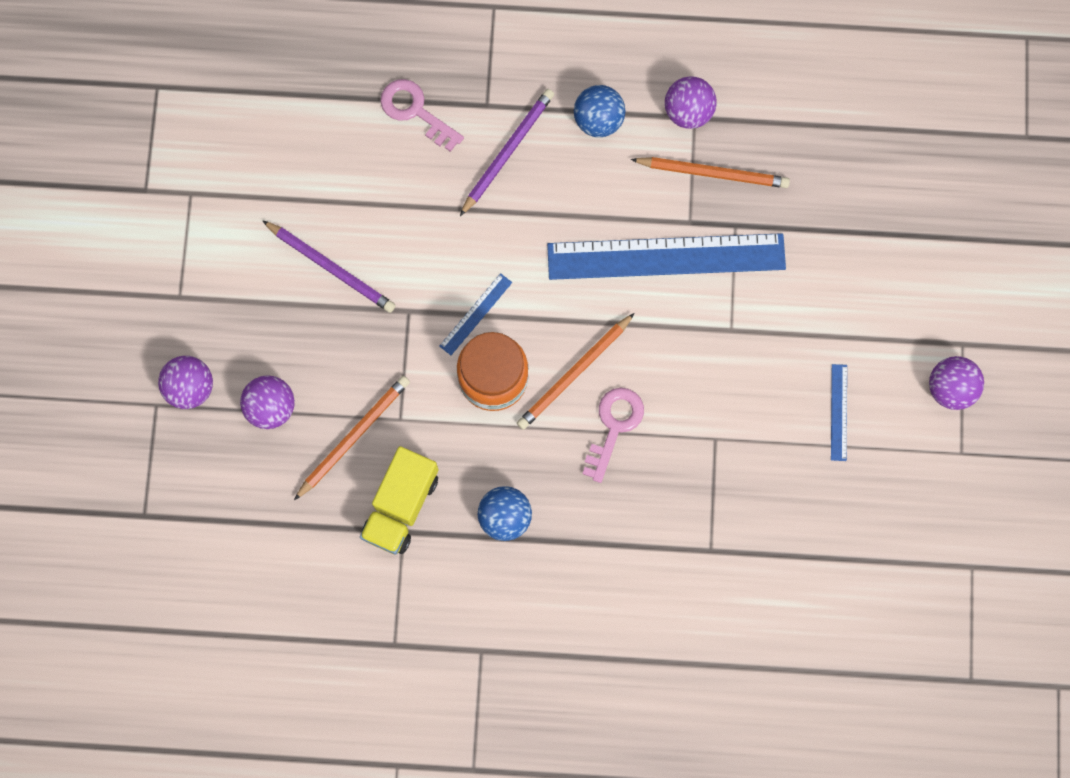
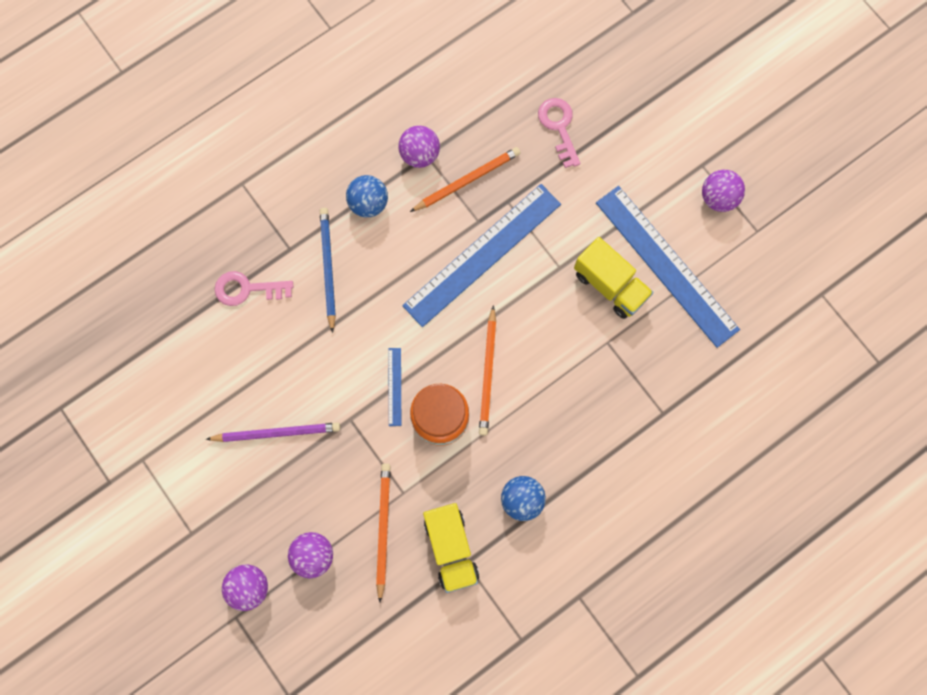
camera: 40 degrees left, 0 degrees up
(507, 151) = (328, 268): purple pencil -> blue pencil
(614, 426) = (540, 386): pink key -> pink key (559, 127)
(766, 386) = (610, 285): none -> yellow truck
(838, 412) = (666, 265): blue ruler -> blue ruler, size x2.46

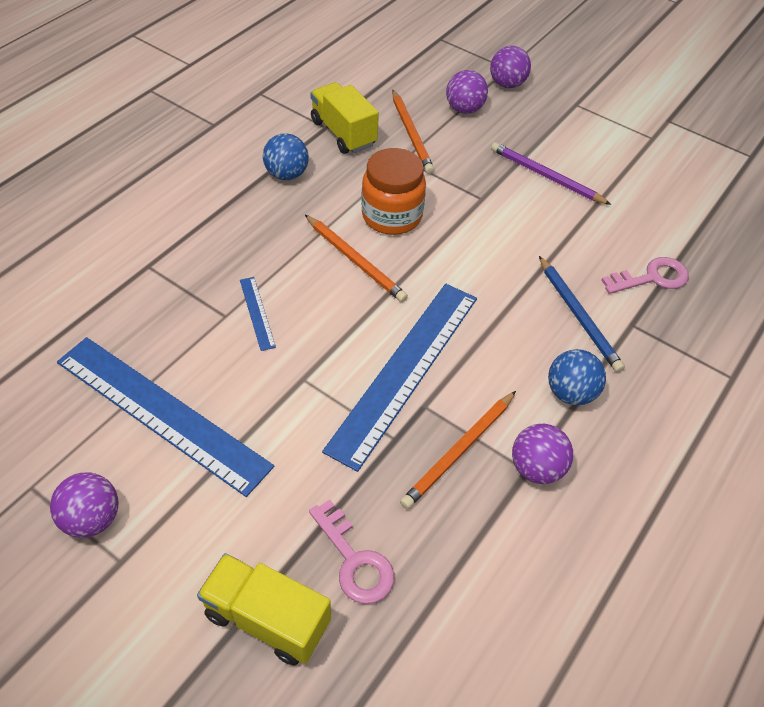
camera: 160 degrees right, 25 degrees down
(277, 432) = (545, 176): purple pencil -> purple pencil turned 60 degrees clockwise
(395, 386) = (450, 230): blue ruler -> blue ruler (257, 313)
(488, 373) = (355, 260): orange pencil -> orange pencil turned 150 degrees clockwise
(610, 285) = (233, 374): yellow truck -> yellow truck (267, 618)

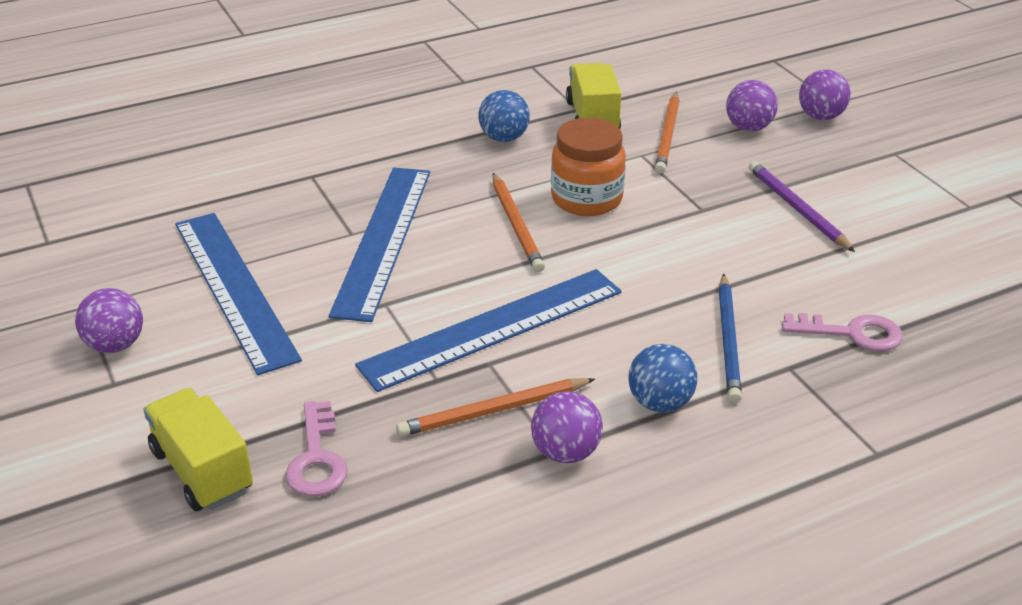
camera: 30 degrees right, 15 degrees down
(257, 313) = (383, 239): blue ruler -> blue ruler, size x2.46

